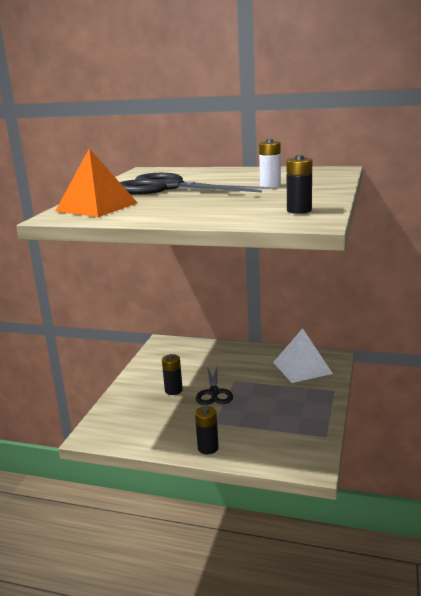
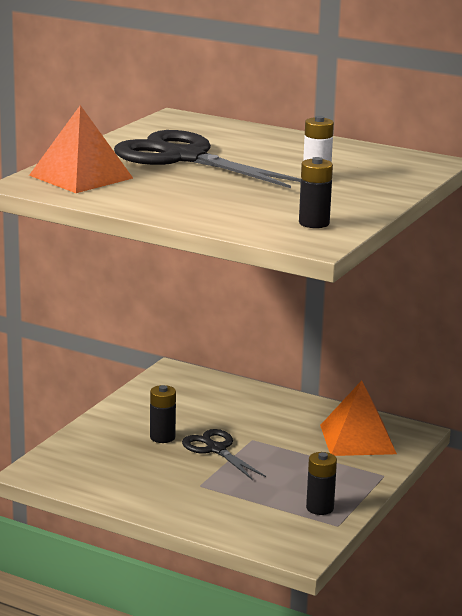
camera: 10 degrees right, 0 degrees up
(208, 448) = (178, 511): black battery -> black battery (320, 508)
(214, 392) = (216, 449): black scissors -> black scissors turned 135 degrees clockwise
(302, 367) = (357, 439): white pyramid -> orange pyramid

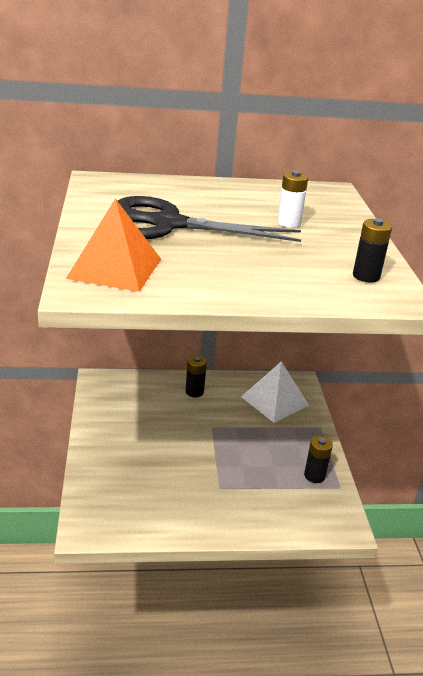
camera: 35 degrees left, 10 degrees up
(162, 437) = (150, 449): black battery -> black battery (194, 392)
(216, 449) = (198, 446): black scissors -> none
(357, 439) = (274, 401): orange pyramid -> white pyramid

